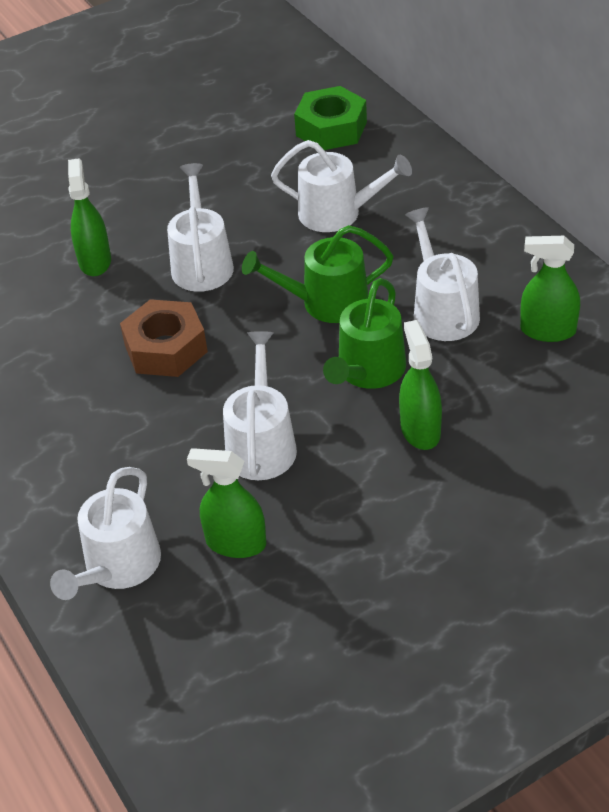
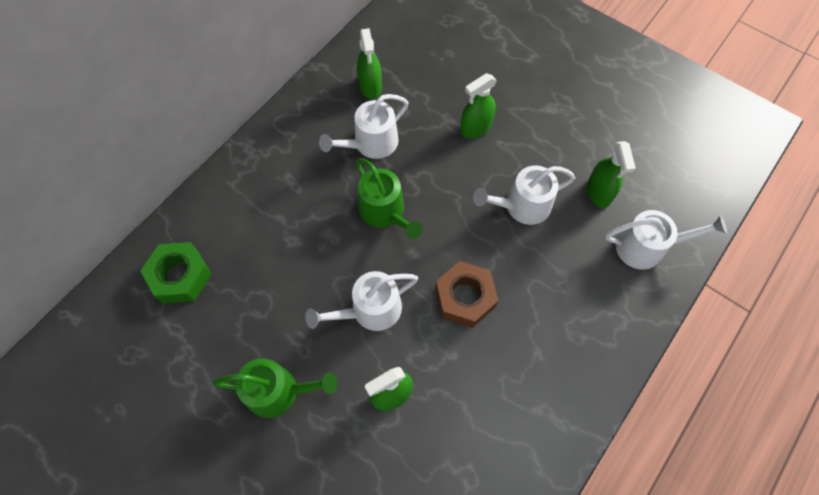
camera: 115 degrees left, 20 degrees up
(337, 213) = (287, 236): white watering can -> none
(368, 371) = (439, 168): green watering can -> green watering can (278, 391)

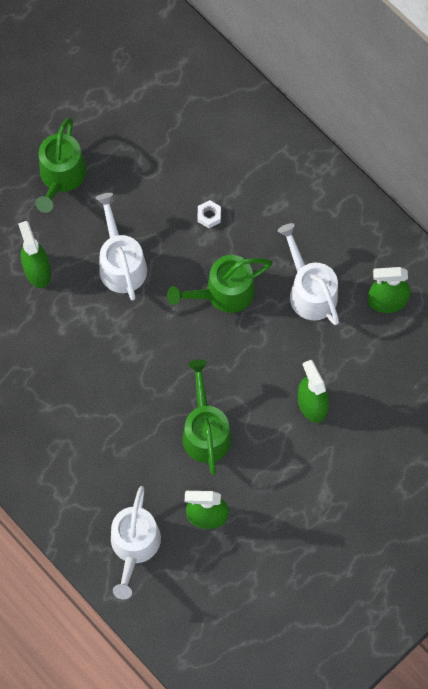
camera: 100 degrees right, 5 degrees up
(180, 276) = (189, 99): green nut -> none
(307, 237) = (209, 216): none -> white nut
(465, 297) = (116, 352): brown nut -> none
(522, 206) = (205, 431): white watering can -> green watering can

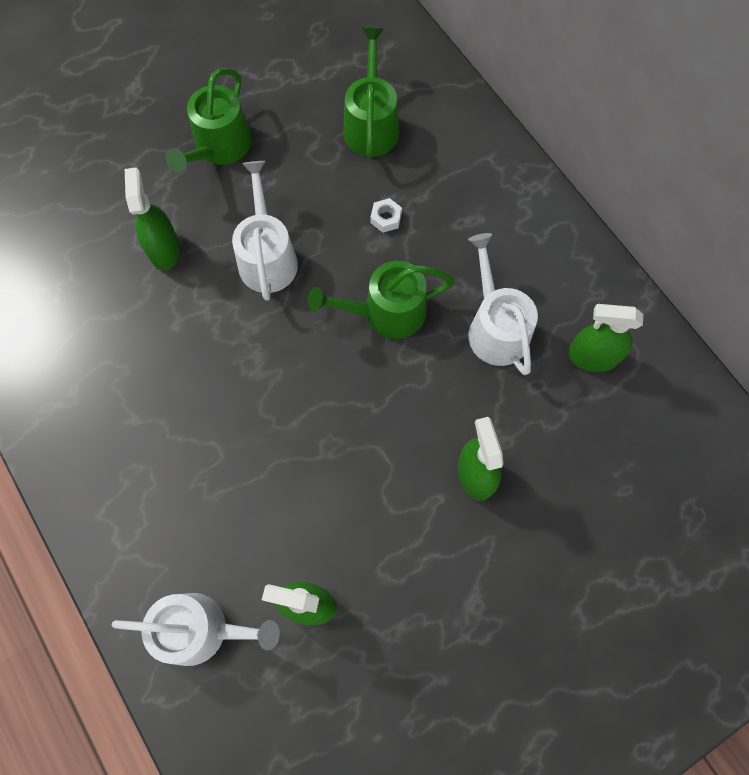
camera: 10 degrees right, 0 degrees up
(134, 546) = (201, 629): white watering can -> white watering can turned 105 degrees counterclockwise
(205, 431) = (329, 486): green watering can -> green watering can (371, 125)

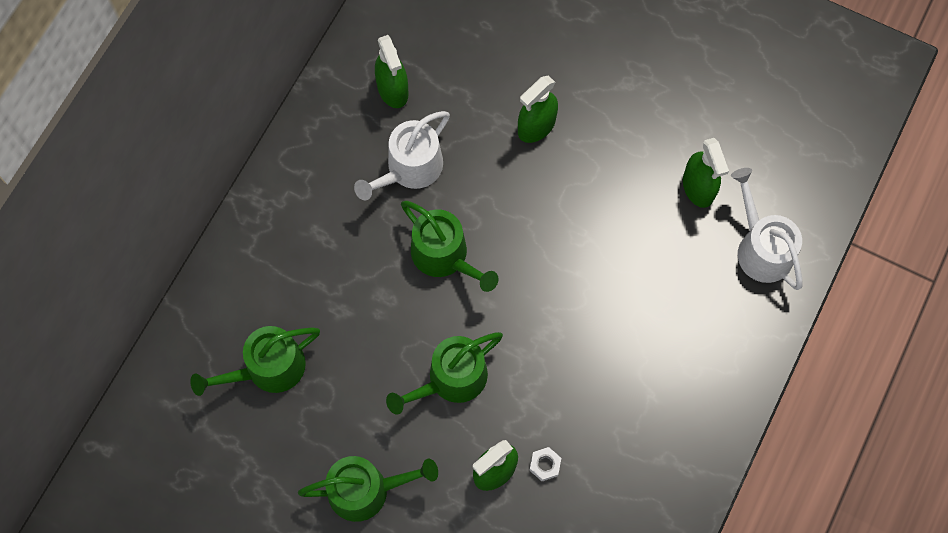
camera: 120 degrees left, 0 degrees up
(267, 257) = (451, 379): white watering can -> green watering can
(386, 218) = (357, 304): white nut -> white nut (545, 465)

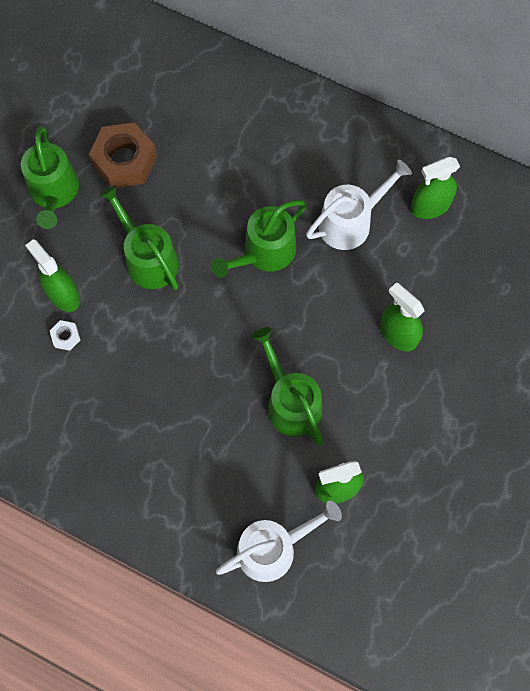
camera: 90 degrees right, 0 degrees up
(268, 368) = (163, 115): green watering can -> green watering can (290, 402)
(328, 410) = (124, 161): none -> brown nut
(410, 169) = (350, 222): white watering can -> white watering can turned 105 degrees clockwise

